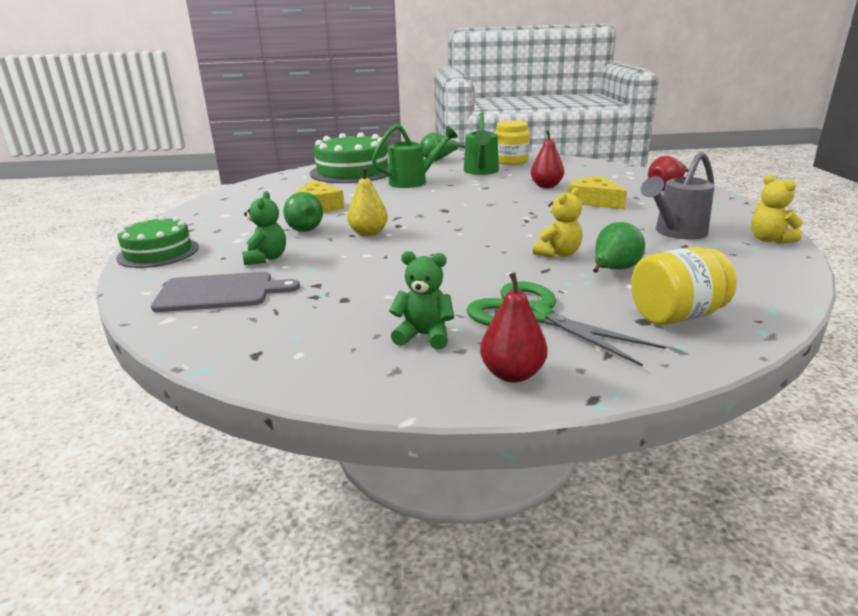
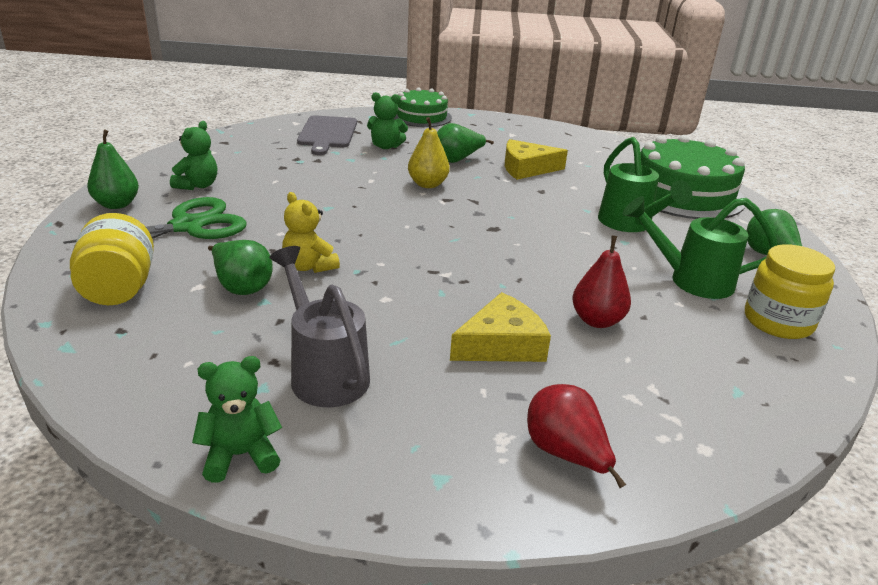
camera: 95 degrees right, 5 degrees up
(512, 374) = (117, 204): red pear -> green pear
(769, 240) = (240, 455): yellow teddy bear -> green teddy bear

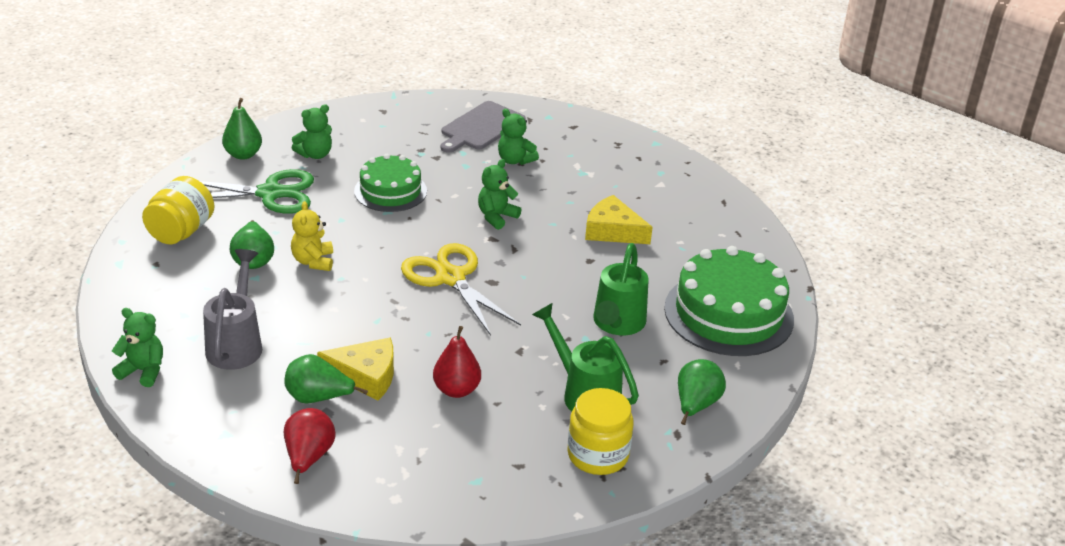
camera: 35 degrees right, 5 degrees up
(421, 116) = (598, 132): green cake -> green cake (390, 191)
(427, 184) = (496, 217): yellow pear -> green teddy bear
(456, 237) = (451, 278): none -> yellow scissors
(457, 160) = (559, 198): green pear -> green pear (318, 398)

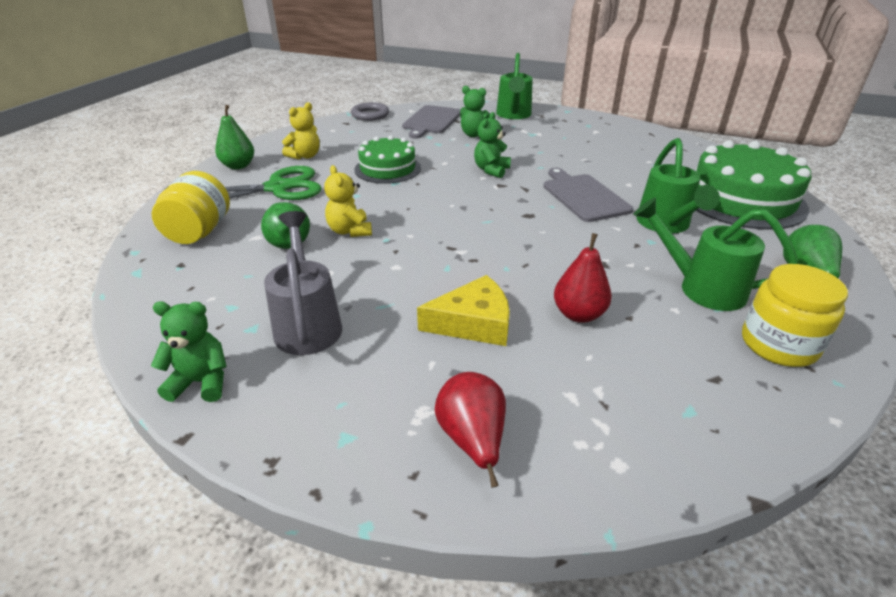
camera: 15 degrees left, 0 degrees up
(315, 154) = (305, 156): green teddy bear -> yellow teddy bear
(318, 398) = (437, 360): green pear -> none
(417, 103) = (370, 115): none -> grey ring
(451, 278) = (489, 219): yellow scissors -> none
(566, 272) = (583, 196): none -> grey cutting board
(583, 138) = (513, 115): none -> green watering can
(613, 231) = (591, 163): yellow cheese -> none

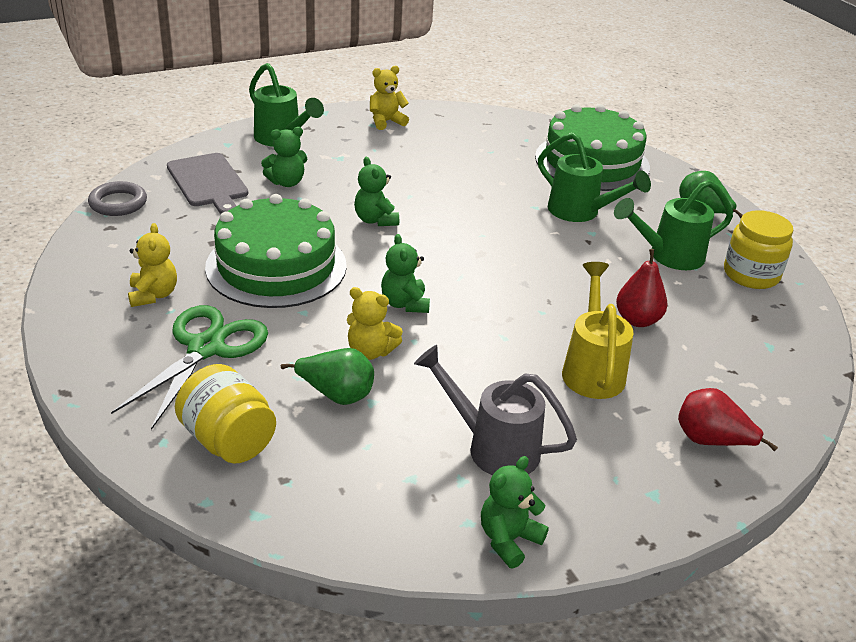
camera: 50 degrees left, 0 degrees up
(238, 166) = (97, 348): green pear -> none
(387, 169) = (276, 266): green cake -> green cake, size x1.61
(420, 218) = (405, 304): none -> green teddy bear
(473, 323) = (592, 368): yellow cheese -> yellow watering can
(583, 196) = (490, 212): grey cutting board -> none
(602, 126) = (386, 122): none -> yellow teddy bear

